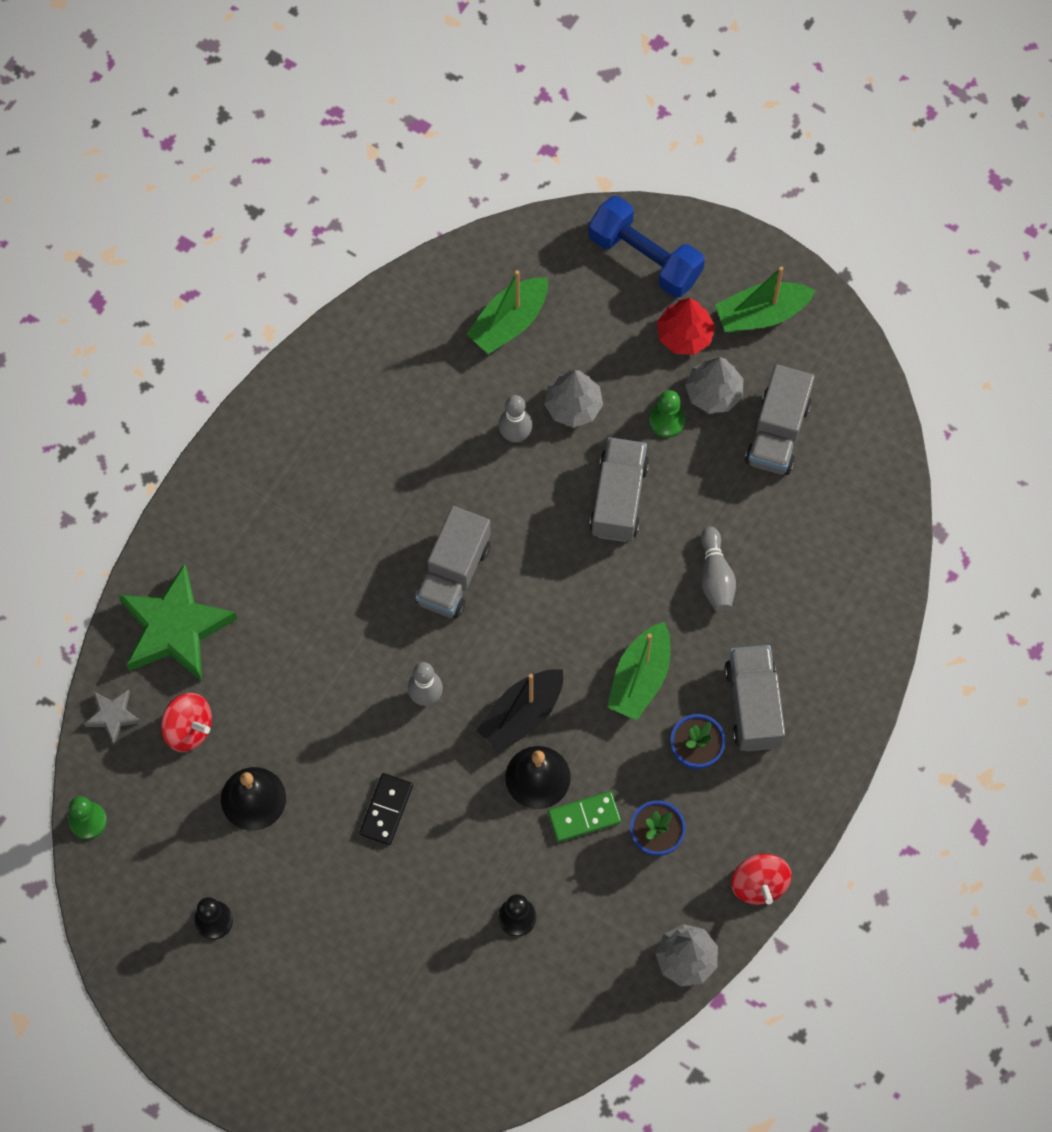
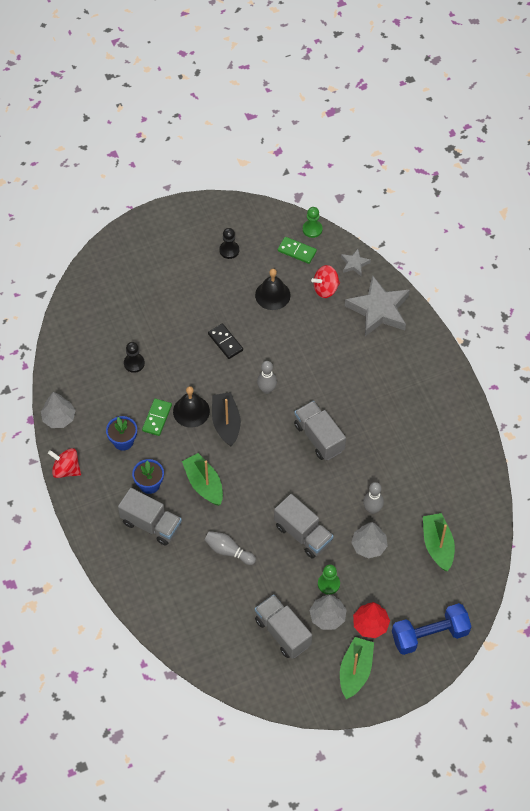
camera: 125 degrees right, 10 degrees down
(146, 816) = (297, 251): none -> green domino
(175, 628) = (379, 310): green star -> grey star

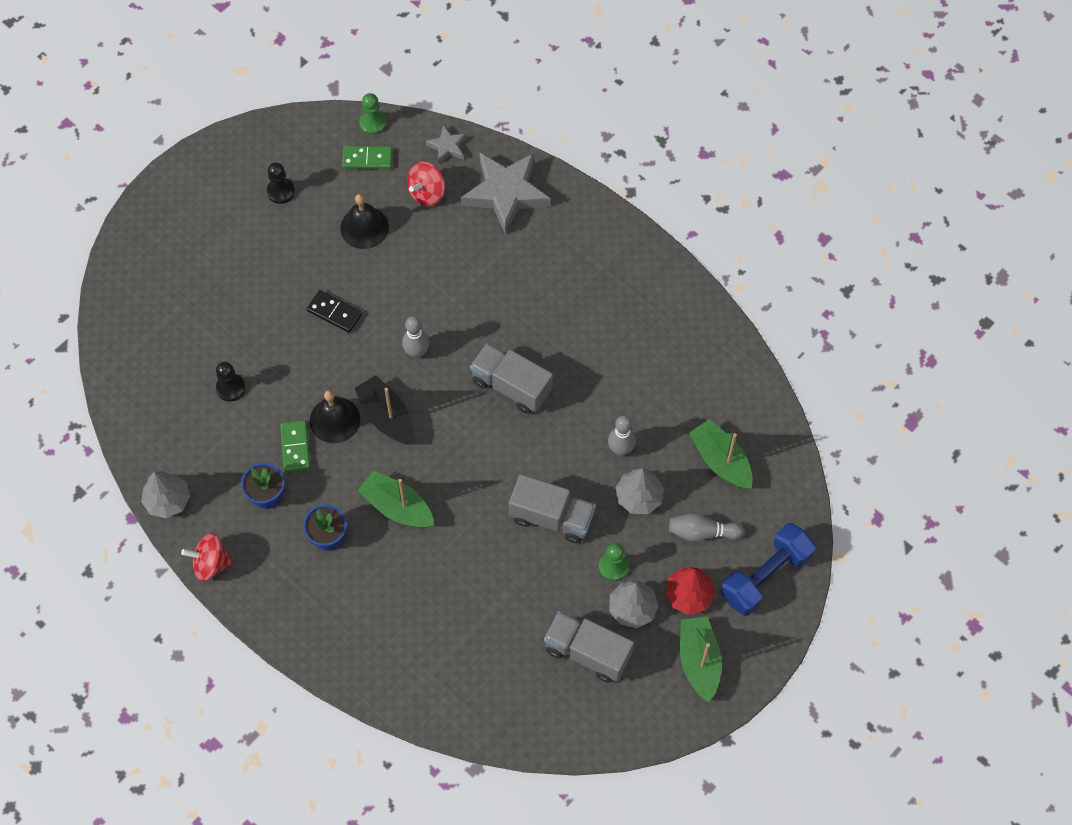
camera: 25 degrees left, 5 degrees up
(151, 524) = (356, 587): grey truck -> none
(228, 551) = (470, 579): grey bowling pin -> grey bowling pin (702, 532)

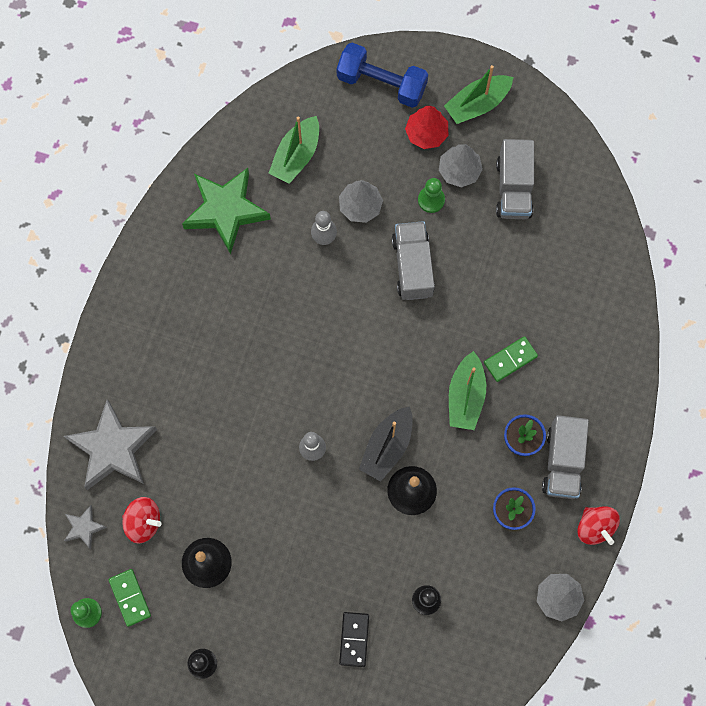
camera: 115 degrees left, 10 degrees up
(295, 447) = (454, 511): green domino -> green domino (510, 360)
(334, 312) = (307, 545): black domino -> black domino (354, 639)
(511, 386) = (307, 354): grey truck -> grey truck (562, 462)
(691, 374) = (226, 211): none -> green star
(702, 532) = (367, 145): grey bowling pin -> none

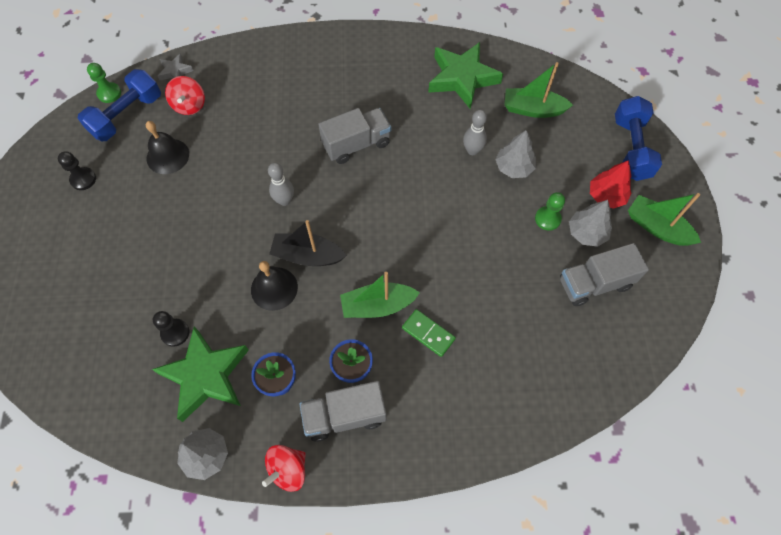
camera: 70 degrees right, 10 degrees down
(113, 448) = (242, 69): grey star -> none
(130, 598) = (127, 116): green domino -> blue dumbbell
(354, 639) = (126, 284): black domino -> none
(412, 266) = (479, 224): grey truck -> grey truck (356, 144)
(481, 580) = (206, 376): none -> green star

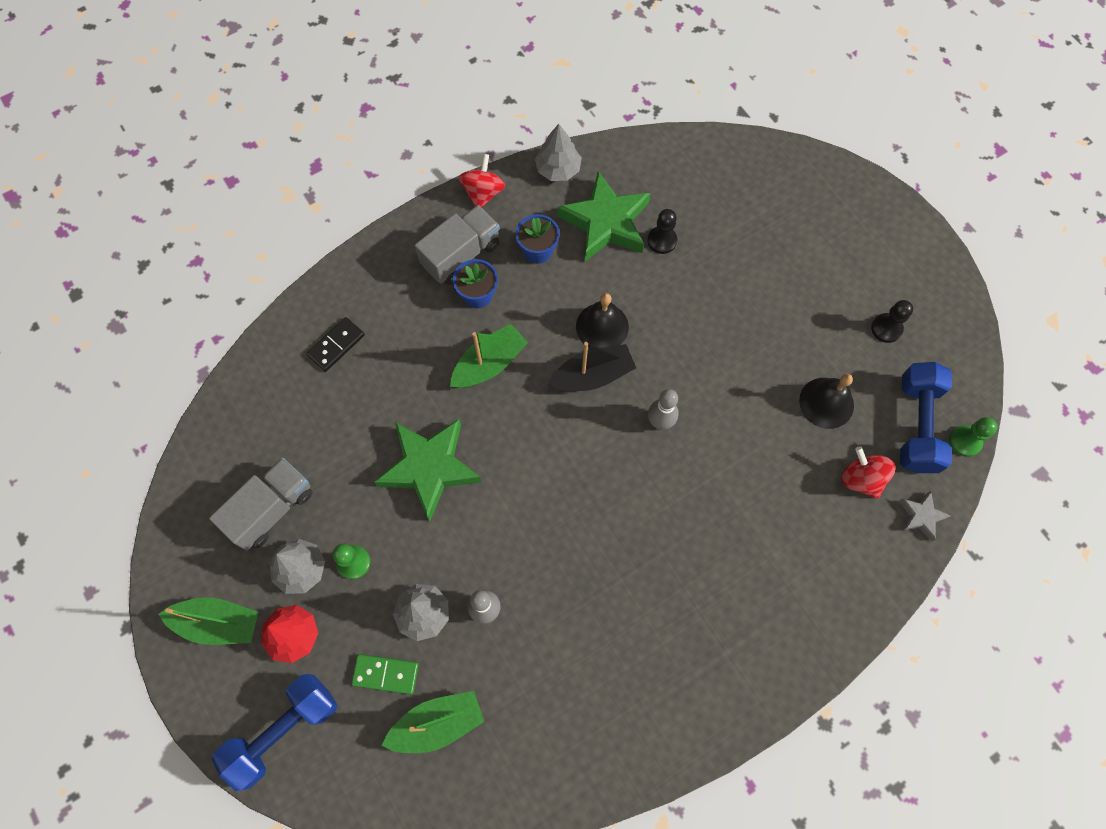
camera: 150 degrees right, 5 degrees up
(356, 144) = (629, 538): grey truck -> none
(428, 333) = (424, 363): green domino -> green domino (385, 674)
(462, 78) = (557, 723): green star -> green star (429, 468)
(493, 389) = (336, 345): none -> black domino
(631, 148) = (283, 731): blue dumbbell -> blue dumbbell turned 75 degrees clockwise

